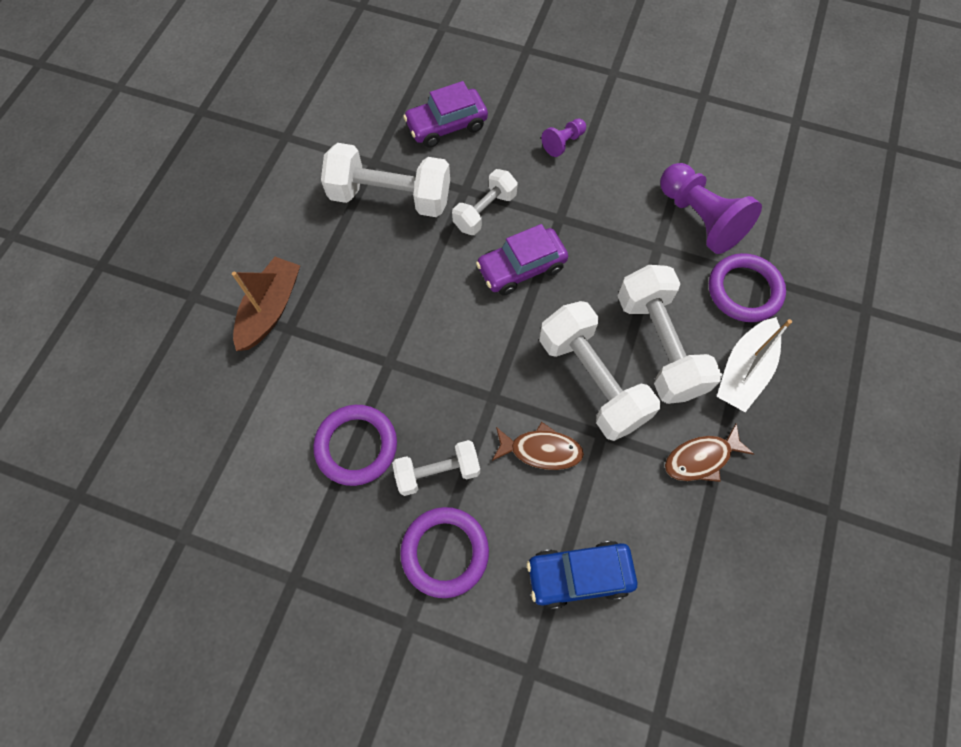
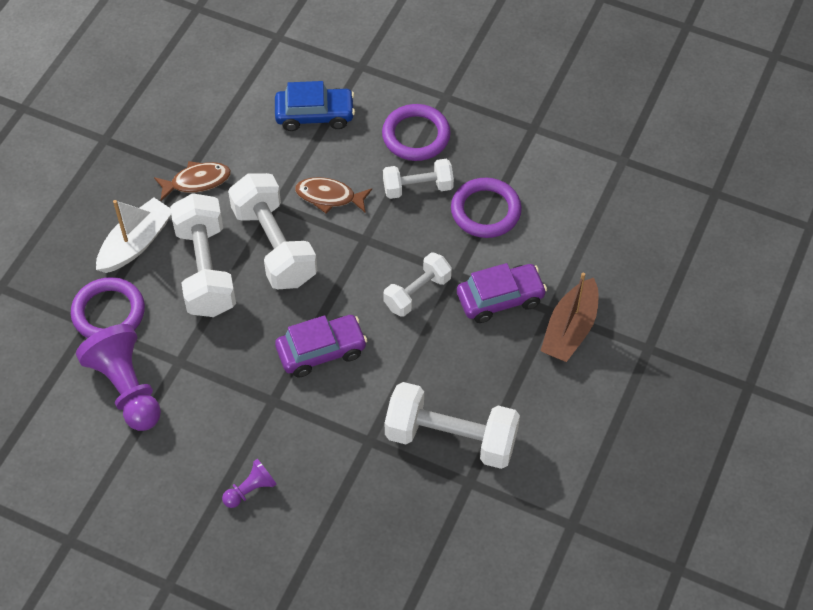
camera: 175 degrees left, 10 degrees down
(446, 125) = (382, 524): purple car -> purple car (500, 299)
(485, 211) = (350, 414): white dumbbell -> white dumbbell (417, 293)

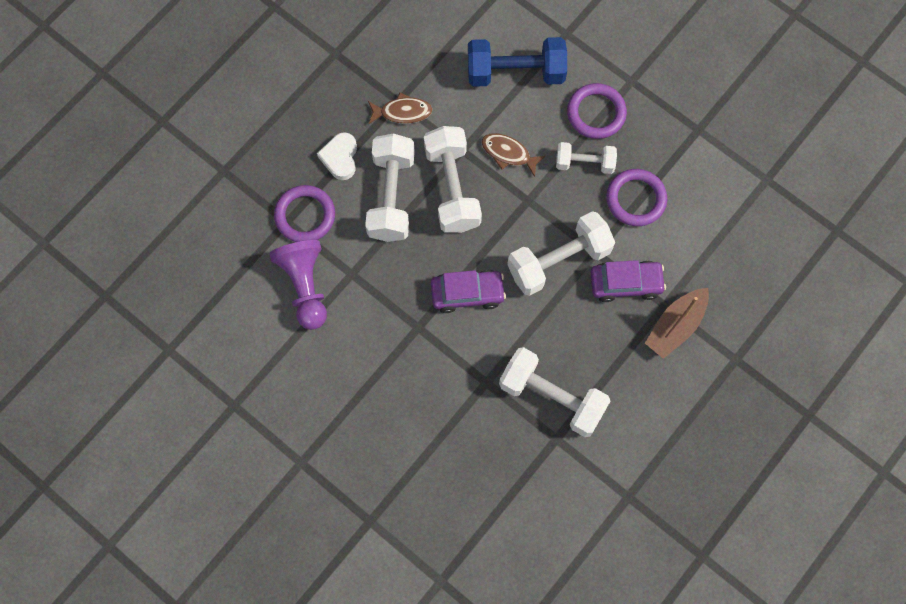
camera: 15 degrees right, 15 degrees up
(136, 243) = (340, 158): white boat -> white heart
(250, 490) = (382, 400): purple pawn -> none
(315, 115) = (515, 72): blue car -> blue dumbbell
(417, 293) = (558, 261): white dumbbell -> white dumbbell, size x1.69

